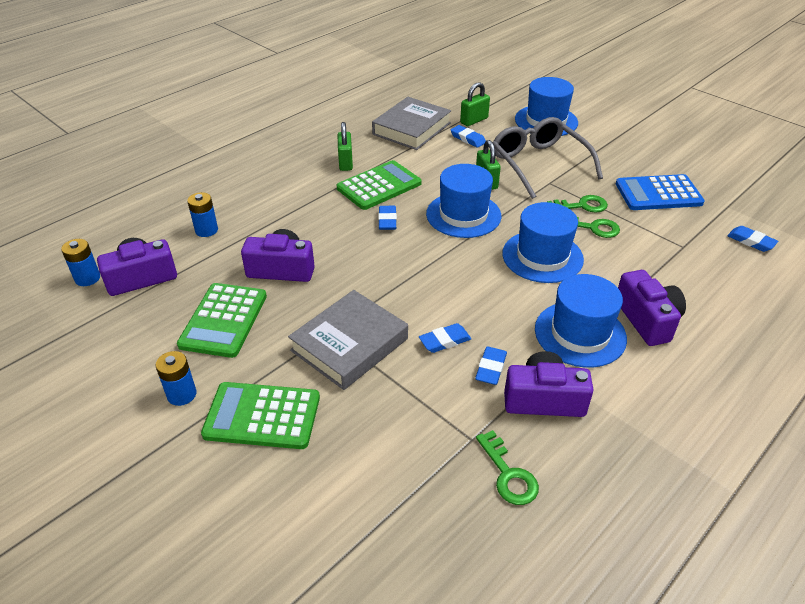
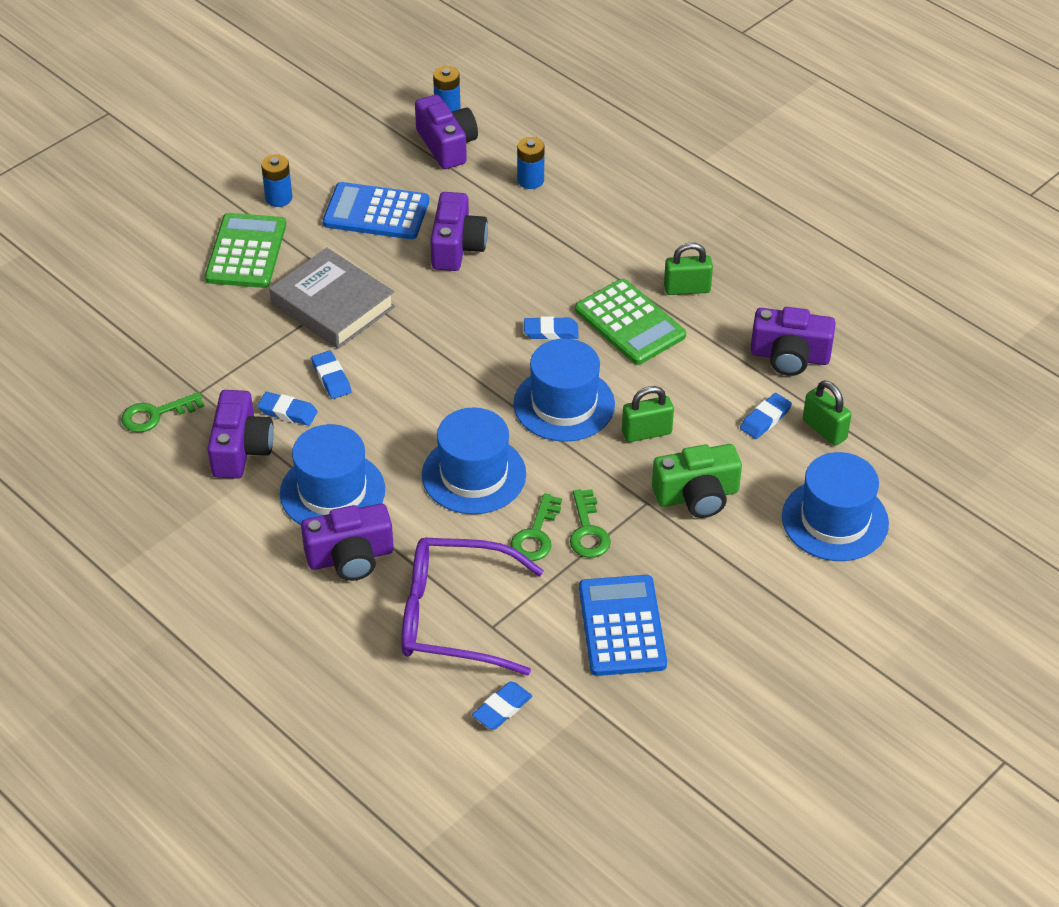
camera: 90 degrees right, 5 degrees up
(224, 320) = (376, 212): green calculator -> blue calculator
(411, 128) = (789, 356): grey book -> purple camera
(539, 164) = (697, 496): grey glasses -> green camera
(682, 263) = (455, 617): none -> purple glasses

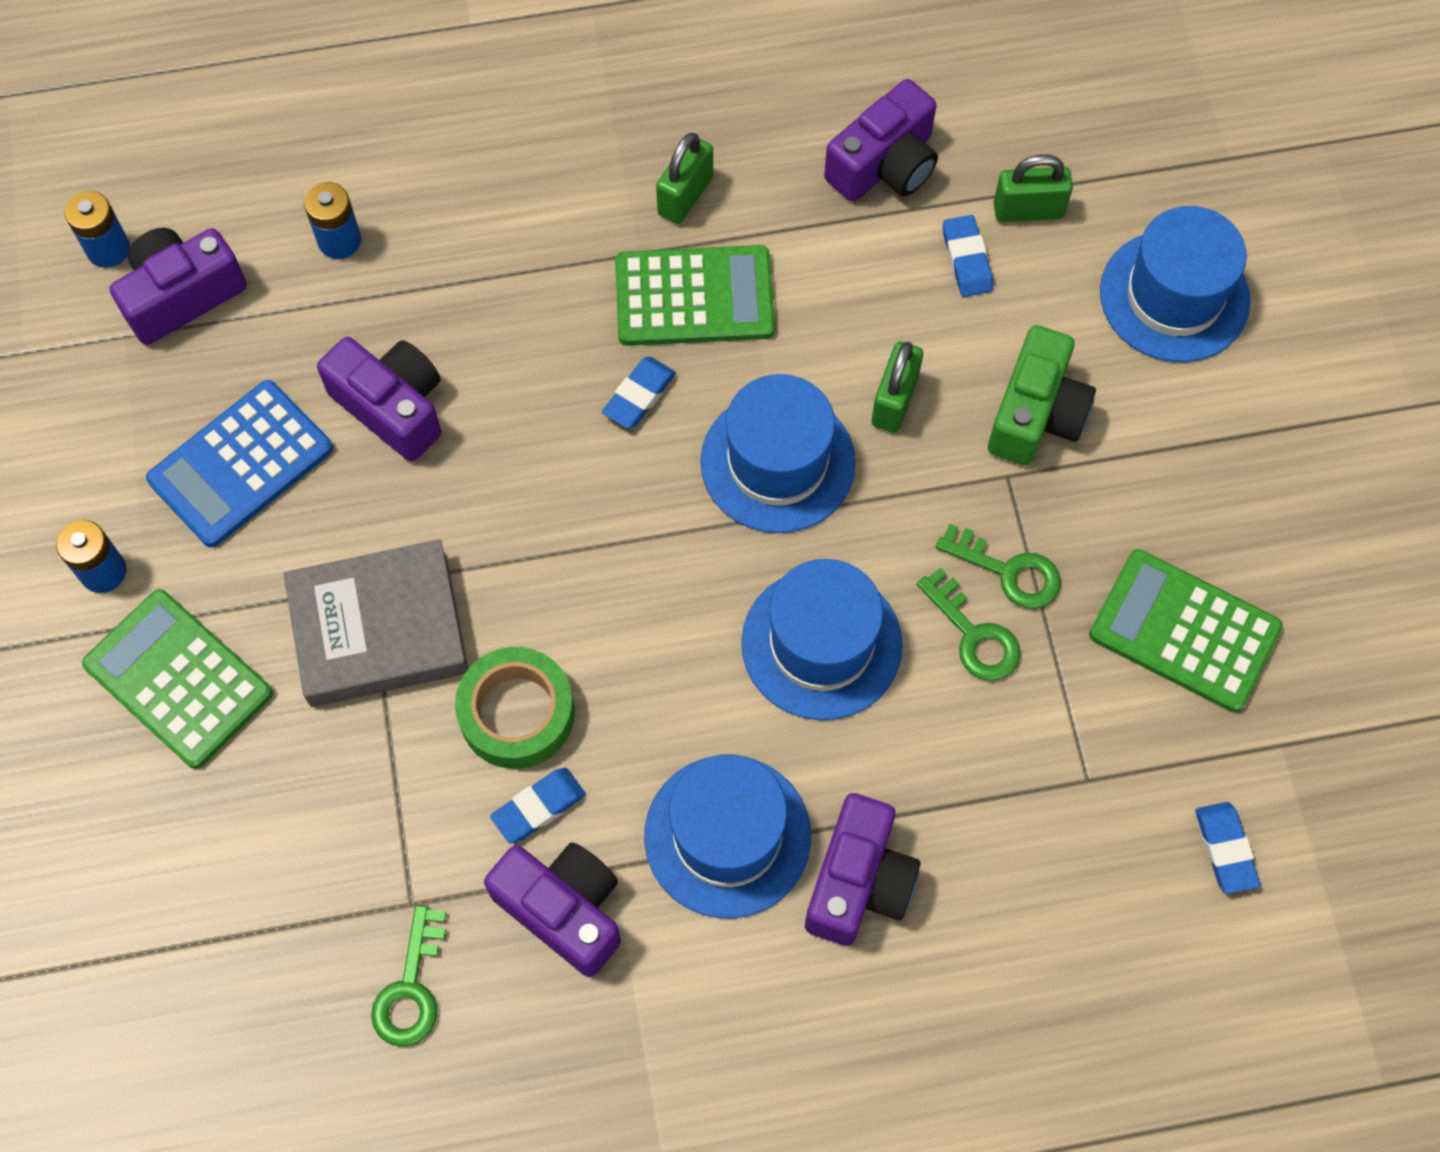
camera: 55 degrees left, 20 degrees up
(331, 378) = (517, 713): blue eraser -> green tape
(447, 145) = (182, 295): purple camera -> purple camera turned 45 degrees counterclockwise
(455, 617) = (1044, 814): purple glasses -> none
(621, 626) = (1184, 631): blue calculator -> green calculator

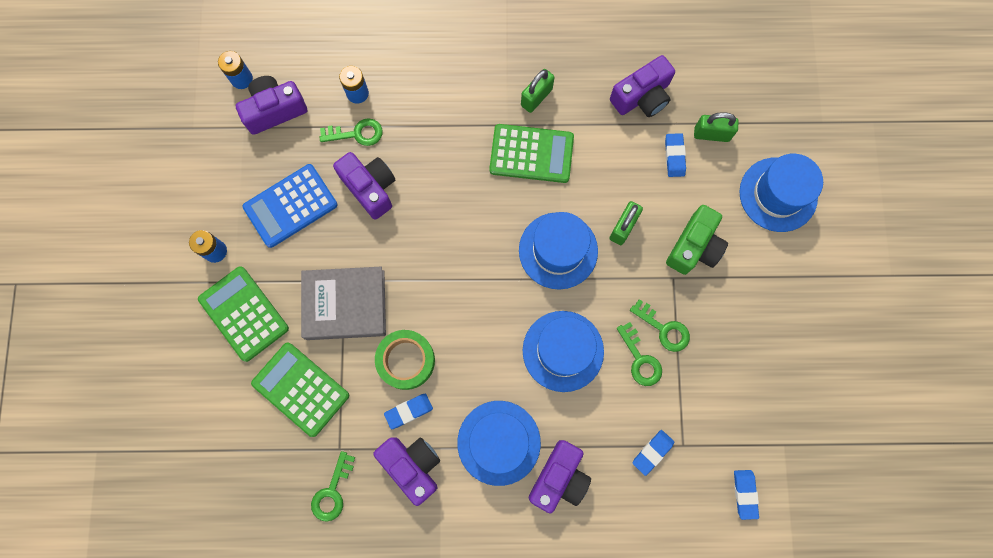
camera: 10 degrees right, 10 degrees up
(350, 313) = (356, 133): none -> green key
(639, 396) = (494, 203): blue eraser -> blue eraser (652, 452)
(1184, 631) = (747, 376): green calculator -> green calculator (300, 389)

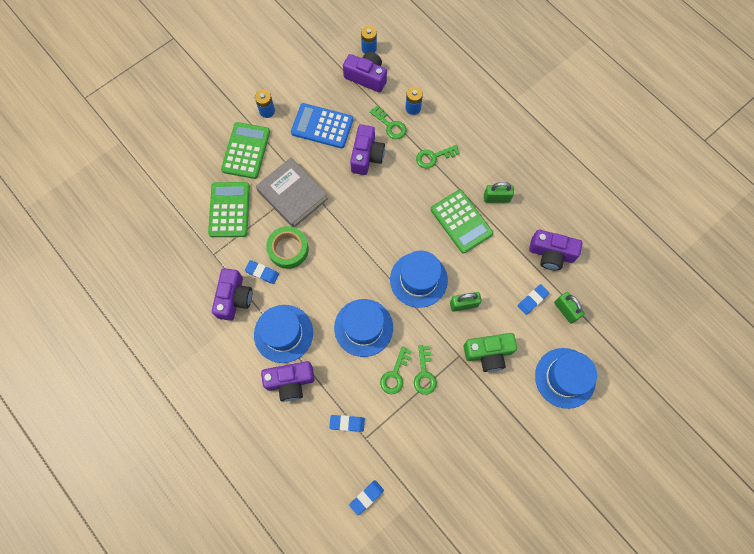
camera: 50 degrees right, 5 degrees down
(332, 492) = (188, 269): green key -> green key (433, 157)

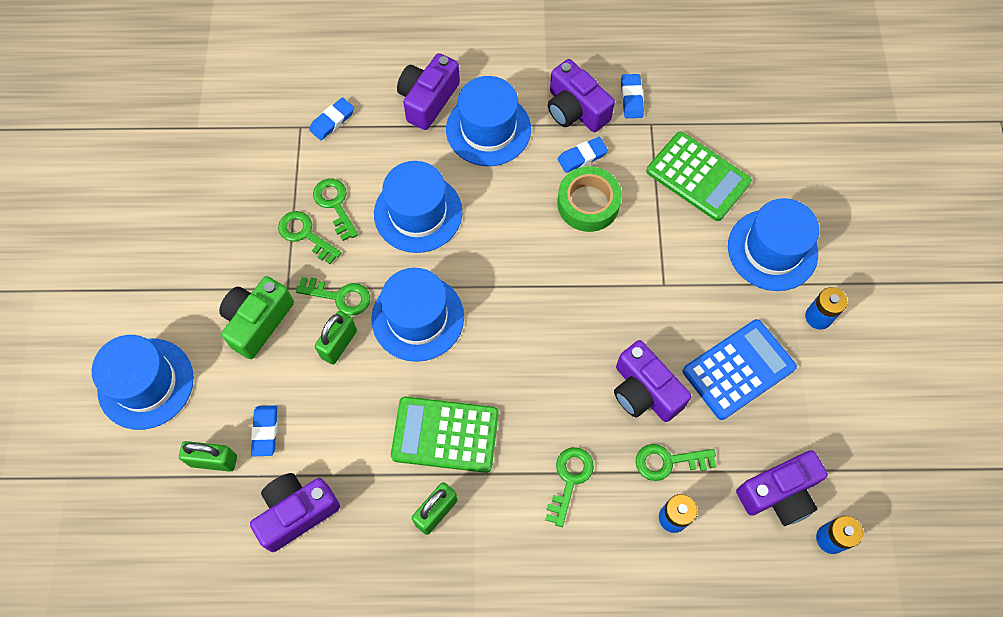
camera: 130 degrees right, 5 degrees down
(246, 151) = (772, 250): green calculator -> blue hat
(292, 195) = (660, 259): grey book -> none
(366, 497) = (245, 86): blue eraser -> blue eraser (631, 98)
(440, 326) = (340, 296): none -> green key

